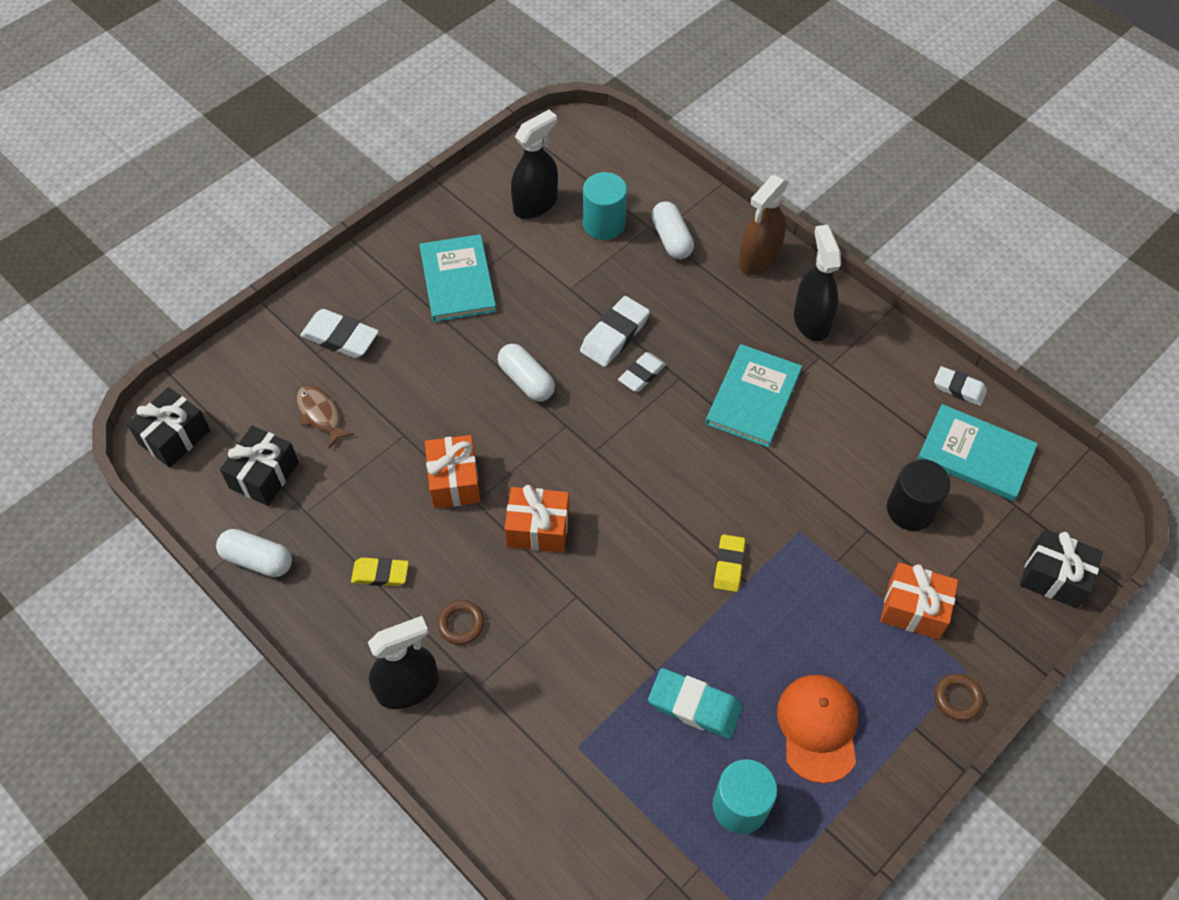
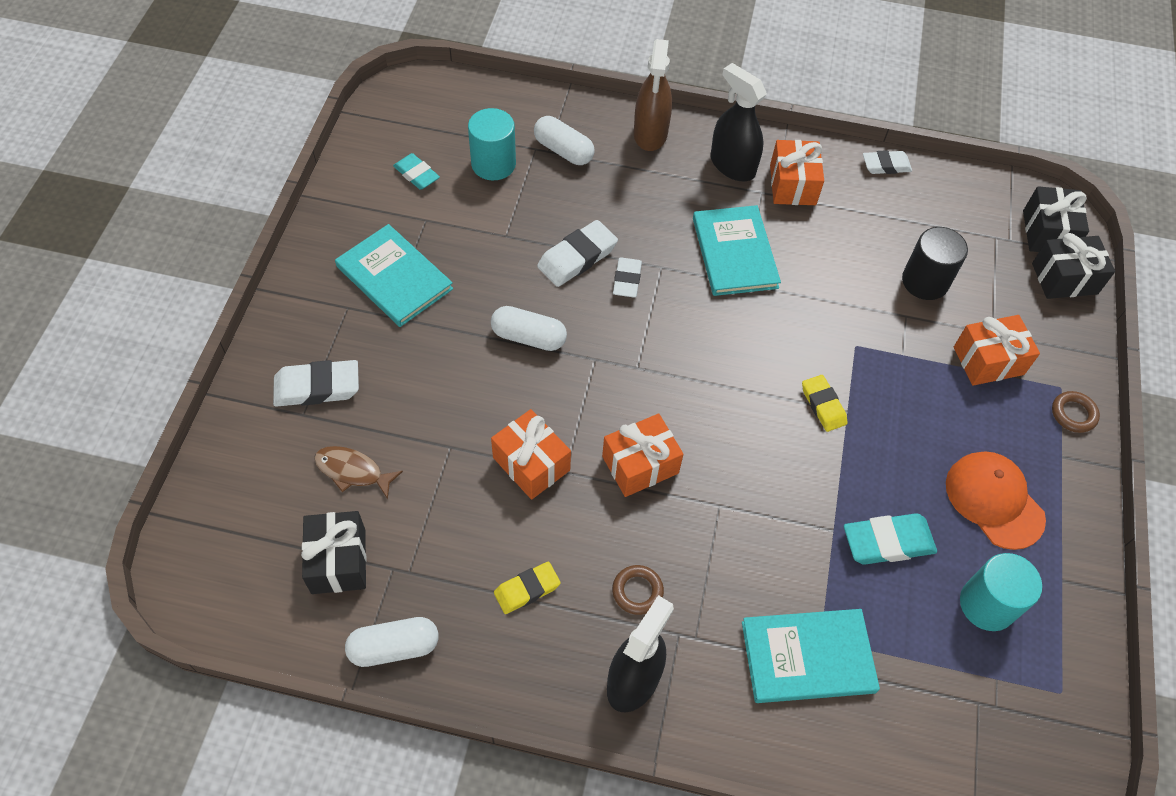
camera: 35 degrees left, 0 degrees up
(174, 437) = (212, 575): black gift -> black gift (1047, 232)
(535, 204) = (416, 174): black spray bottle -> turquoise eraser
(614, 335) = (577, 257): white eraser -> white eraser turned 45 degrees clockwise
(854, 364) = (792, 185): none -> orange gift
(975, 454) = (937, 212): turquoise book -> turquoise book (807, 657)

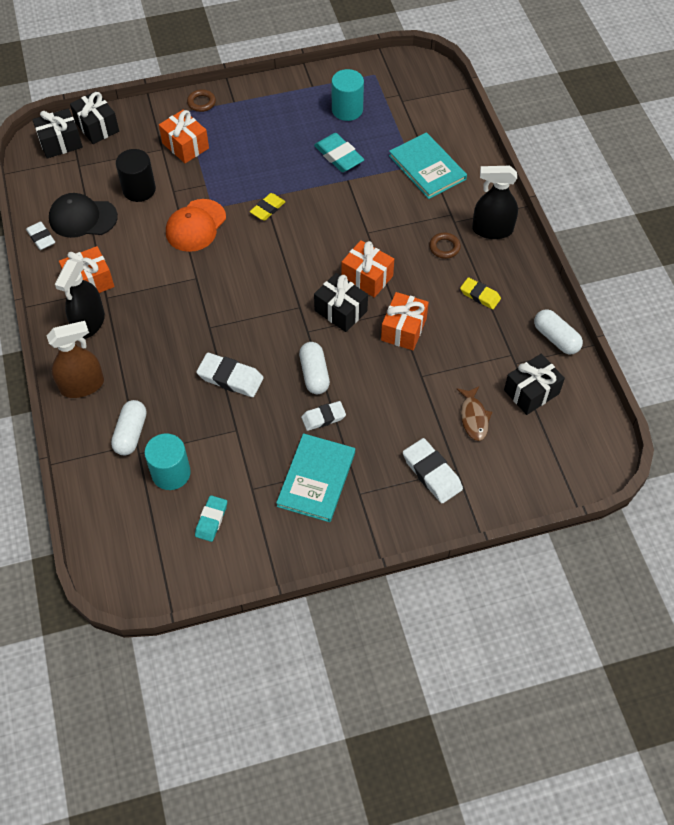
camera: 115 degrees left, 0 degrees up
(604, 408) = (340, 311): none -> black gift
(627, 280) = (233, 341): white eraser -> white eraser (323, 417)
(735, 253) = (172, 292): turquoise book -> none
(900, 211) = (83, 218): none -> black cap
(994, 501) = (282, 121): orange cap -> orange cap (196, 226)

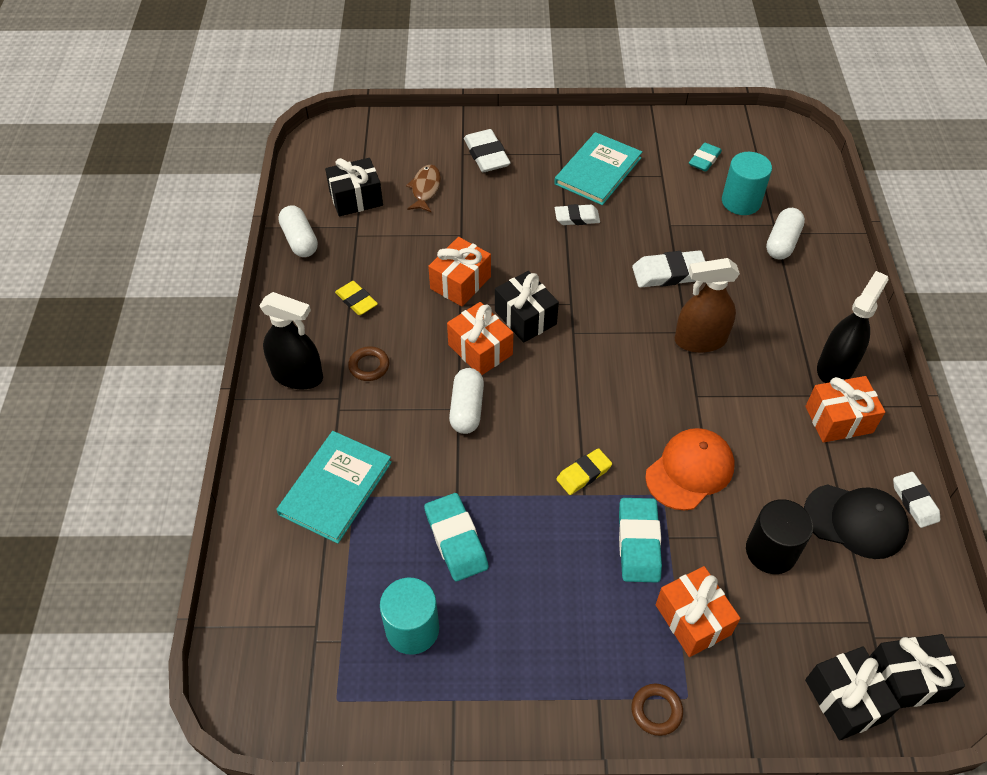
camera: 165 degrees left, 5 degrees down
(82, 385) = (838, 299): brown spray bottle -> brown spray bottle (700, 340)
(224, 177) = (638, 543): none -> turquoise eraser
(230, 378) = (669, 273): white eraser -> white eraser turned 45 degrees counterclockwise
(314, 374) = (575, 258): white capsule -> white capsule (467, 409)
(427, 167) = (336, 488): turquoise book -> turquoise book turned 45 degrees clockwise

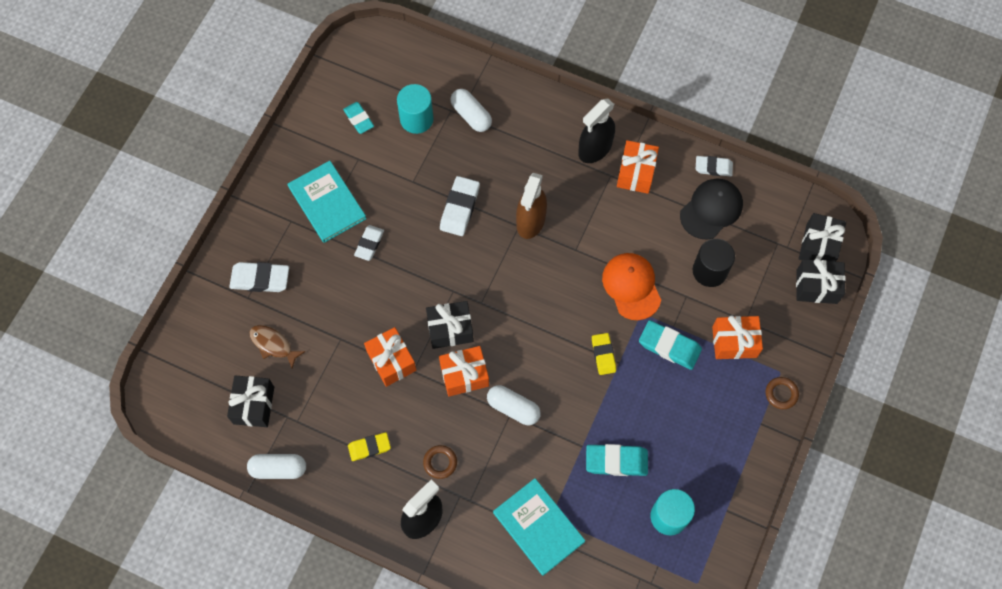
camera: 65 degrees left, 15 degrees up
(835, 367) = (595, 149): black spray bottle -> black spray bottle turned 105 degrees counterclockwise

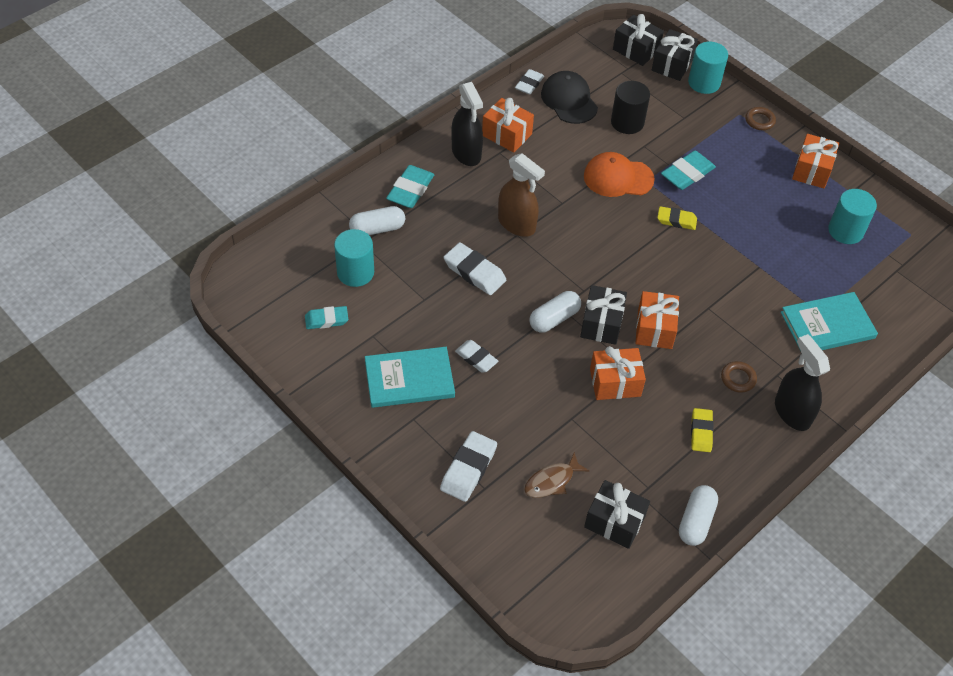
camera: 70 degrees left, 15 degrees down
(513, 408) = (703, 303): white capsule -> white capsule (554, 319)
(616, 461) = (782, 248): turquoise eraser -> turquoise eraser (410, 190)
(734, 342) = (701, 131): orange gift -> orange gift (812, 170)
(807, 324) = (704, 83): none -> turquoise cylinder

